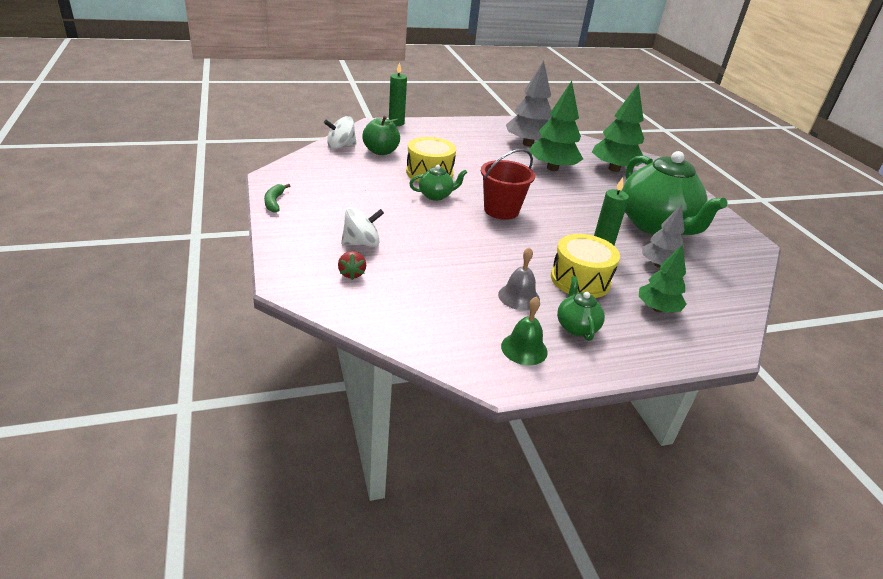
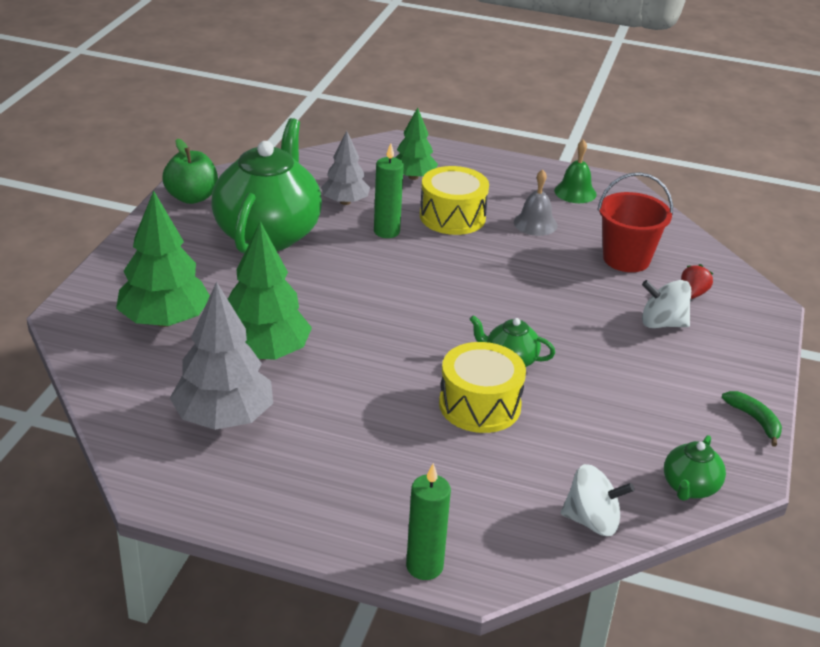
camera: 145 degrees left, 0 degrees up
(274, 202) = (754, 420): green banana -> green banana turned 60 degrees counterclockwise
(381, 151) = (524, 482): green apple -> green apple (192, 197)
(501, 210) = (441, 311): red bucket -> red bucket (626, 259)
(576, 327) = (510, 190): green teapot -> green teapot (689, 487)

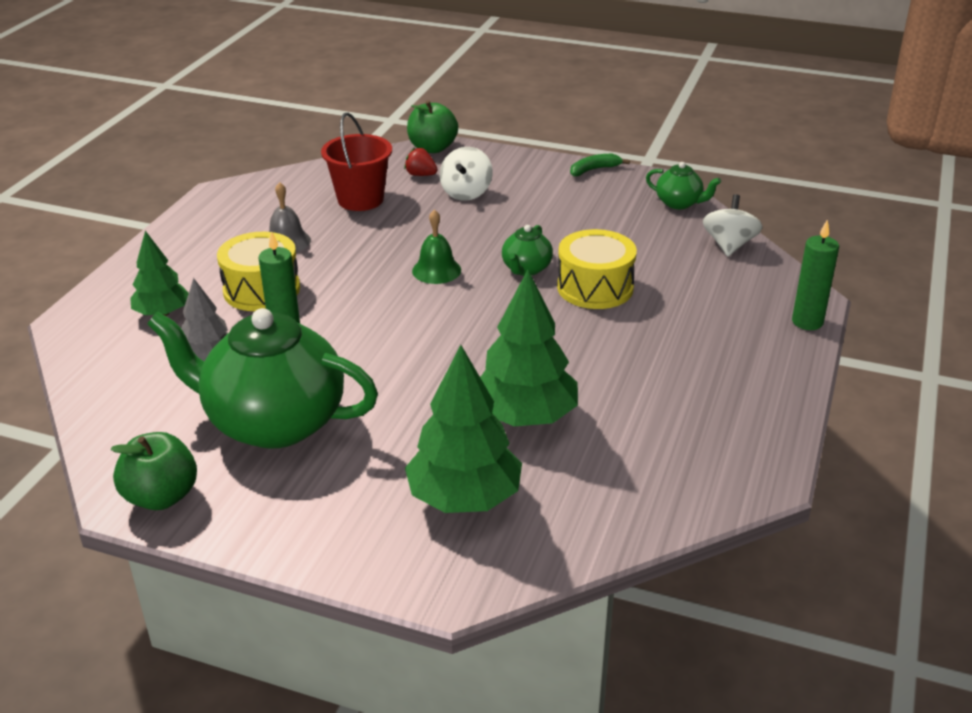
camera: 85 degrees left, 0 degrees up
(224, 418) = (641, 439): grey tree -> none
(575, 192) = (228, 215): green bell -> green bell (436, 270)
(760, 301) = (432, 148): none -> green apple

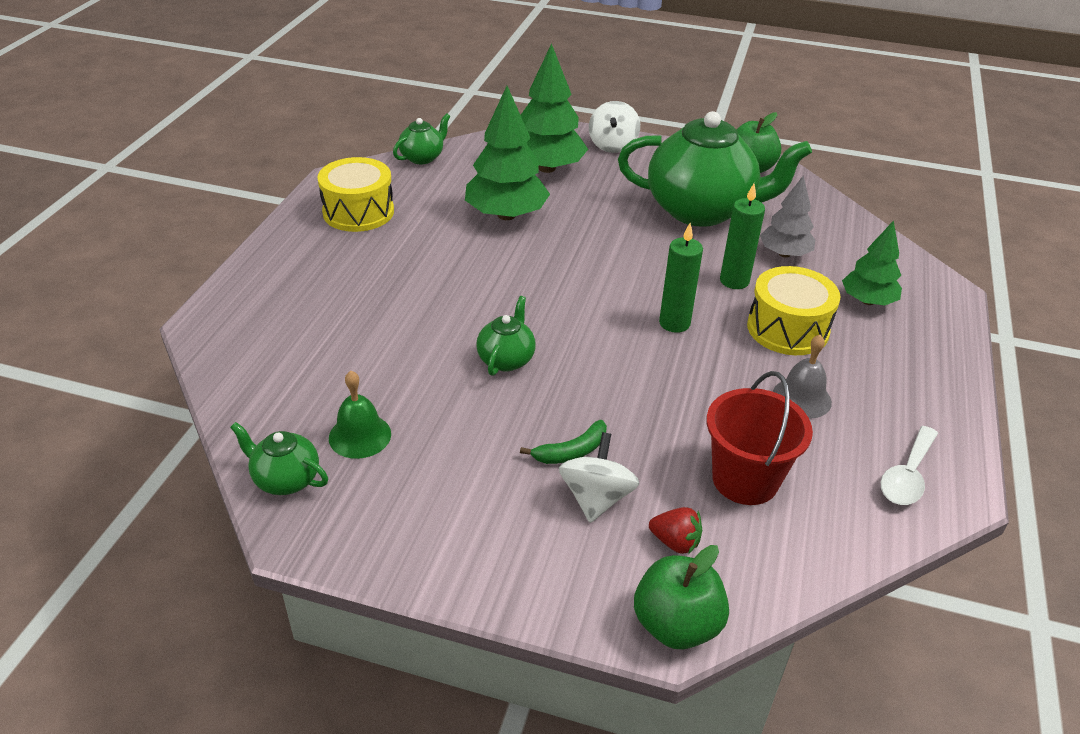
camera: 175 degrees right, 5 degrees up
(245, 200) = (907, 476): none -> white spoon
(436, 270) = (608, 356): green bell -> green bell (360, 435)
(594, 170) = (396, 562): green banana -> green banana (572, 451)
(595, 287) = (431, 335): yellow drum -> yellow drum (358, 212)
(652, 521) = (422, 157): none -> green teapot
(729, 245) = (253, 399): white spinning top -> white spinning top (612, 145)
(807, 322) = (225, 297): green candle -> green candle (674, 323)

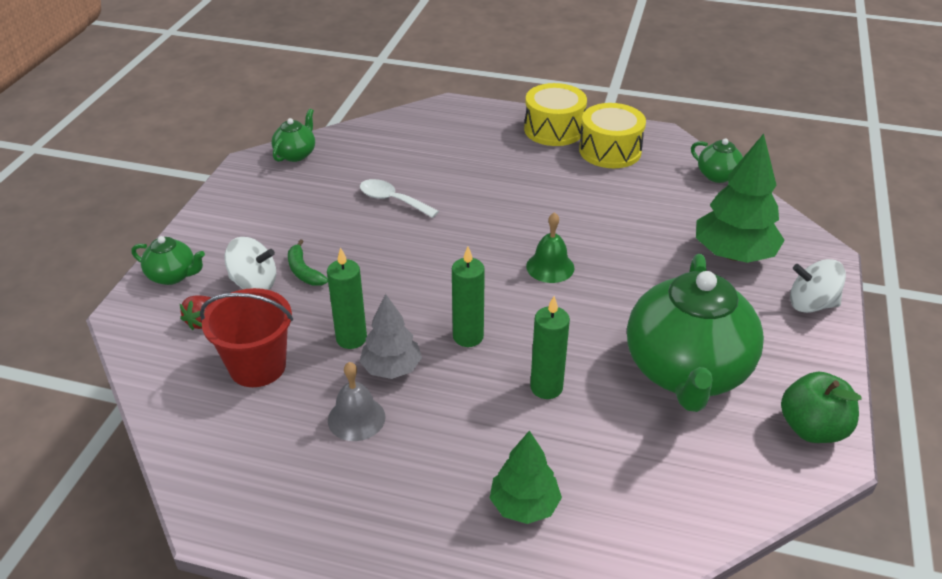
camera: 90 degrees right, 0 degrees up
(360, 435) = (332, 177): green bell -> green bell (550, 267)
(506, 215) = (630, 230): green tree -> none
(506, 359) = (413, 237): green teapot -> green teapot (173, 276)
(676, 625) = (132, 318): green apple -> none
(688, 405) = (351, 338): none -> green candle
(784, 254) = (610, 438): grey tree -> grey tree (391, 368)
(787, 329) = (465, 422): yellow drum -> yellow drum (554, 129)
(907, 476) = (242, 482): white spoon -> white spoon (392, 200)

